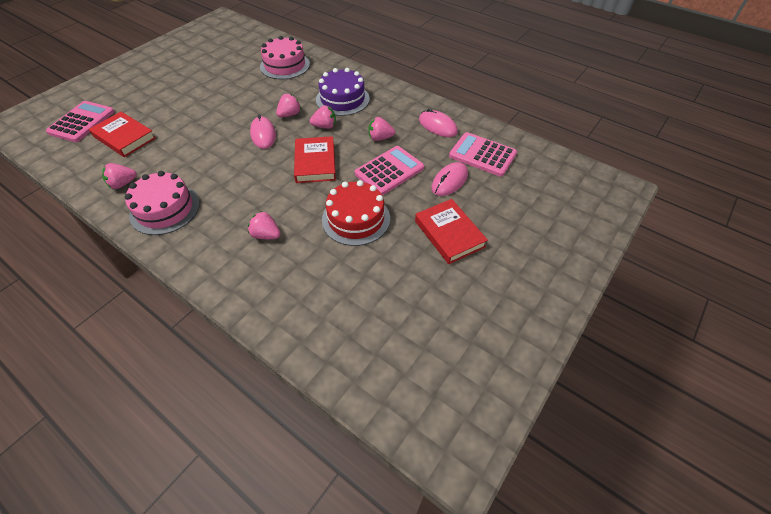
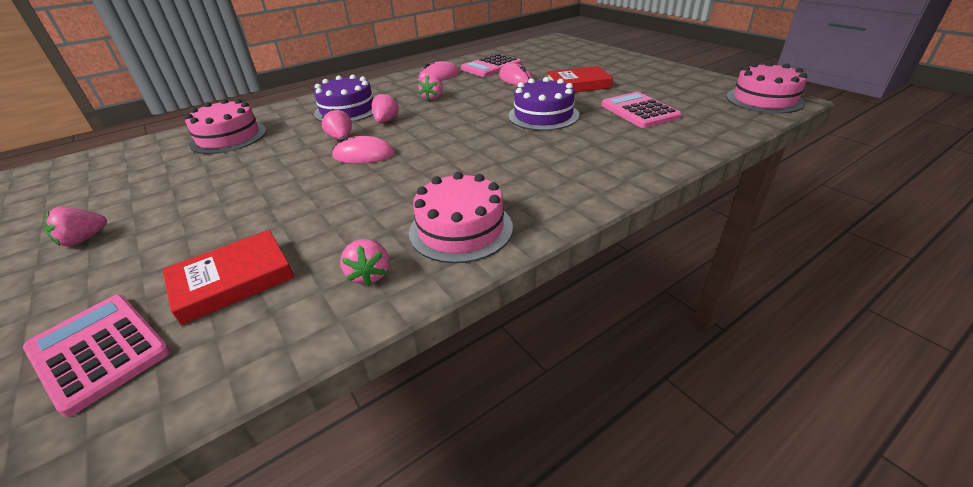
camera: 70 degrees left, 15 degrees down
(266, 235) = (546, 158): pink strawberry -> pink strawberry (84, 239)
(315, 163) = (445, 129): red book -> none
(356, 219) = (543, 115): red cake -> purple cake
(389, 171) = (485, 98): pink calculator -> pink calculator (639, 111)
(454, 428) = (764, 99): none -> pink cake

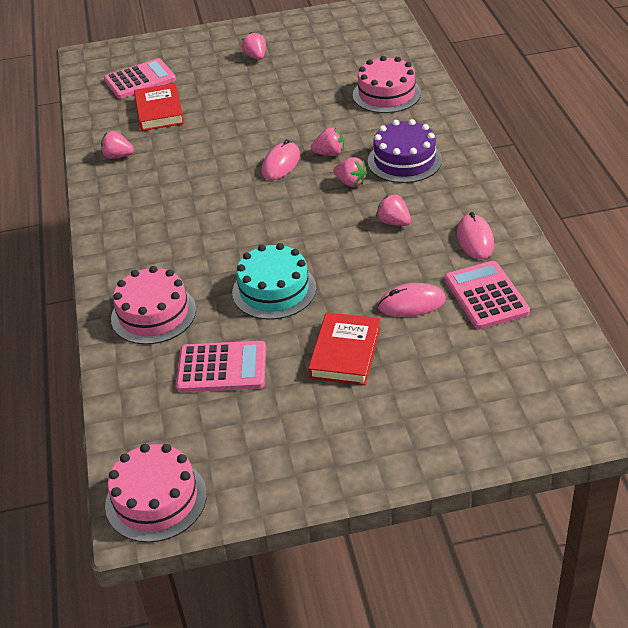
camera: 115 degrees right, 5 degrees up
(461, 229) = (127, 196): pink cake -> pink cake (153, 314)
(543, 115) = (274, 290): purple cake -> turquoise cake

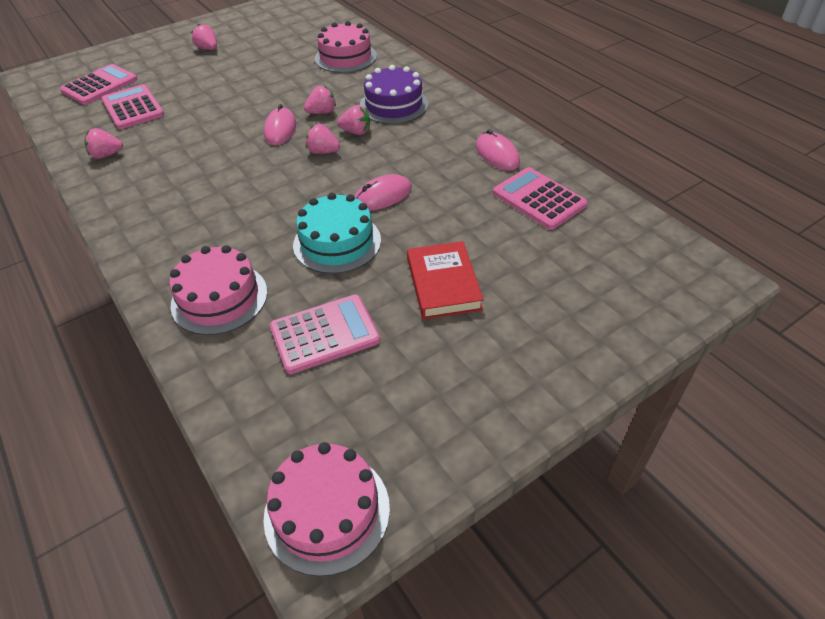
camera: 25 degrees left, 5 degrees up
(159, 111) = (133, 108): red book -> pink calculator
(394, 222) = (416, 156): pink strawberry -> pink strawberry (323, 152)
(411, 304) = (477, 222): pink mouse -> pink mouse (382, 196)

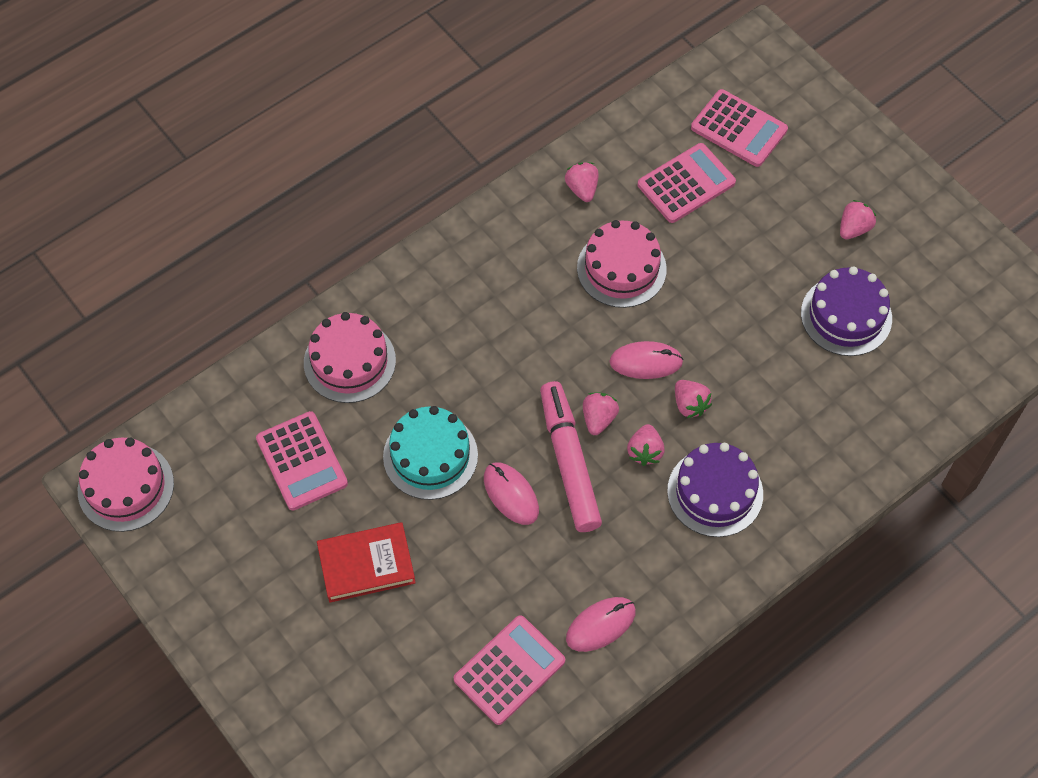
camera: 85 degrees right, 15 degrees up
(272, 54) = (846, 316): none -> purple cake
(345, 57) = (846, 415): pink cake -> pink cake (621, 268)
(358, 166) = (569, 462): none -> pink marker

